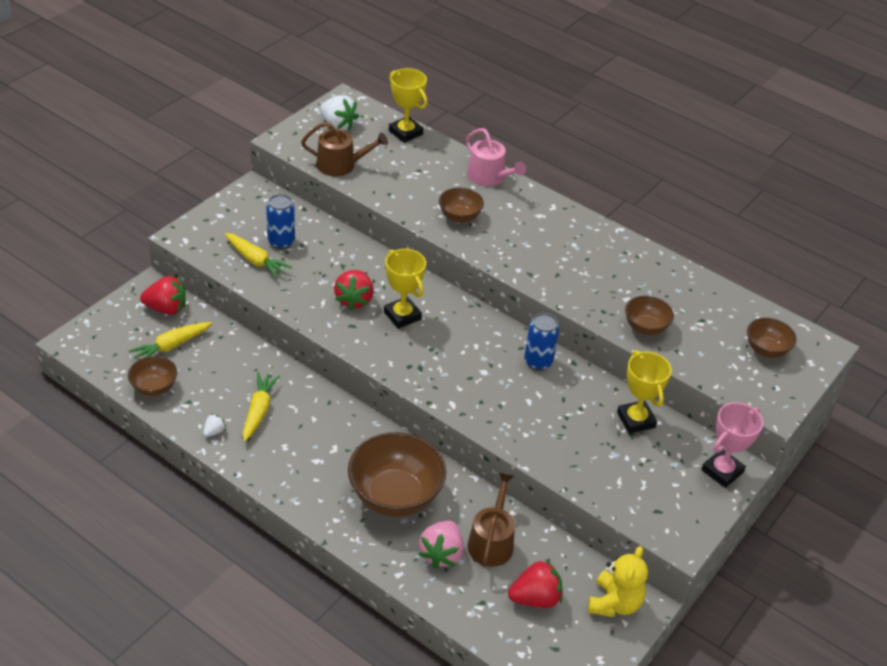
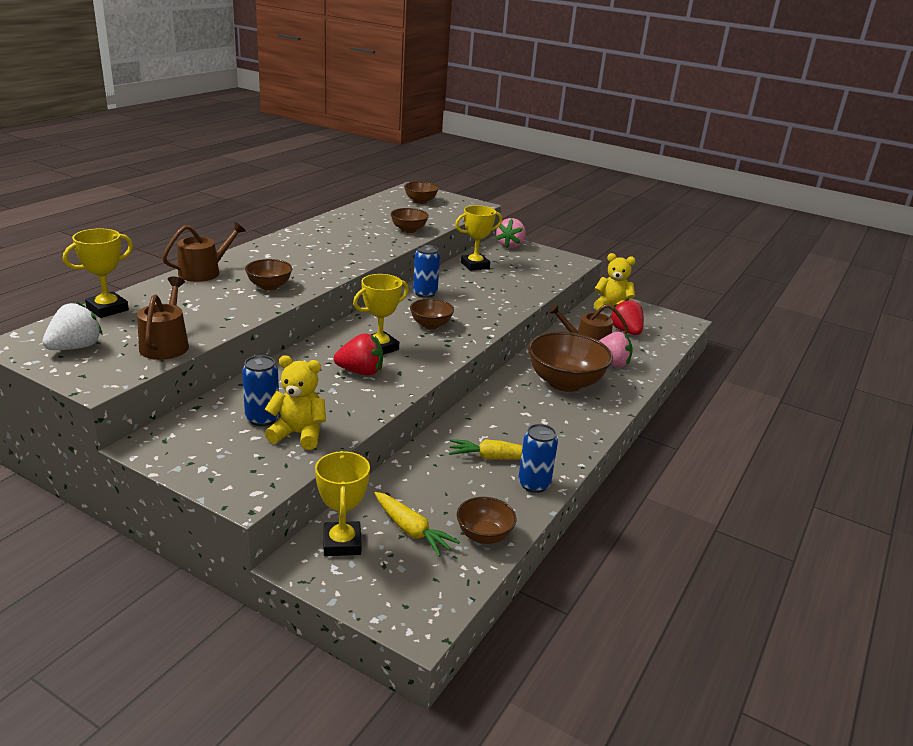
camera: 95 degrees left, 15 degrees down
(166, 308) = (342, 543): red strawberry -> yellow trophy
(214, 431) = (534, 484): white strawberry -> blue can
(255, 260) = (298, 434): yellow carrot -> yellow teddy bear
(455, 358) = (430, 325): none -> brown bowl
(489, 177) = (204, 272): pink watering can -> brown watering can
(722, 471) = (510, 245): pink trophy -> pink strawberry

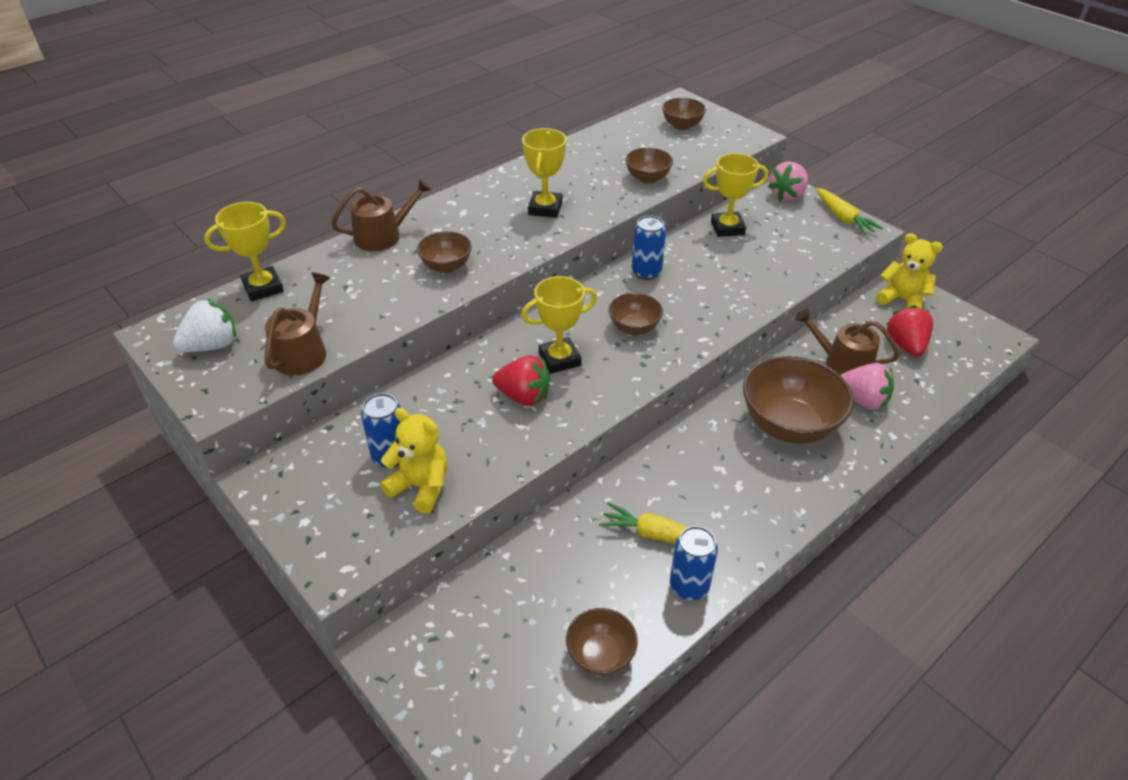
camera: 20 degrees right, 15 degrees up
(342, 543) = (438, 633): yellow trophy -> yellow trophy (545, 208)
(411, 530) = (520, 629): yellow carrot -> yellow carrot (843, 218)

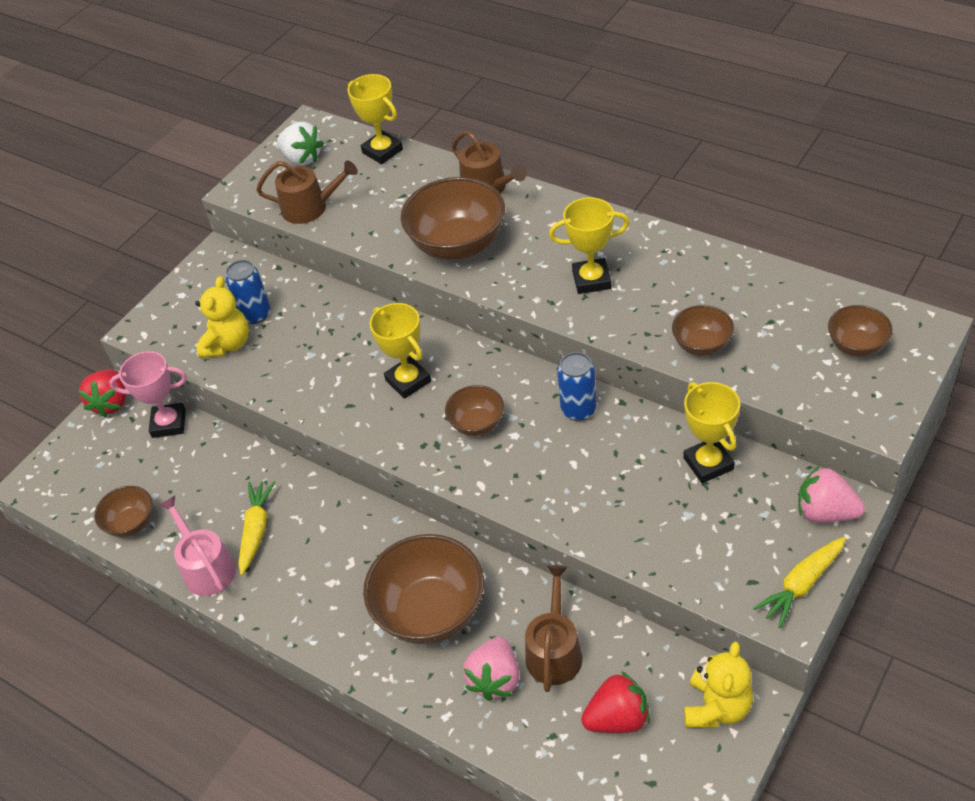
camera: 80 degrees right, 5 degrees up
(446, 266) = (458, 245): brown bowl -> brown bowl, size x1.88
(463, 598) = (169, 423): none -> pink trophy
(523, 396) = (349, 371): red strawberry -> red strawberry (111, 403)
(689, 586) = (206, 567): blue can -> pink watering can

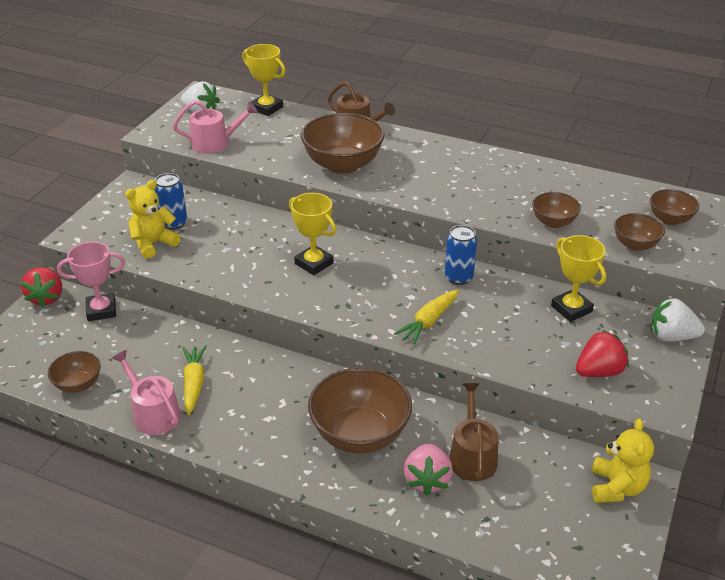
camera: 15 degrees left, 10 degrees down
(228, 344) = (153, 243): yellow teddy bear -> yellow teddy bear turned 135 degrees counterclockwise
(310, 207) = (215, 143): brown watering can -> pink watering can
(477, 424) = (378, 290): brown bowl -> brown bowl (635, 244)
(591, 280) = (455, 184): yellow trophy -> none
(617, 718) = (537, 501): red strawberry -> red strawberry (599, 371)
(801, 585) = (669, 385): yellow carrot -> yellow carrot (428, 322)
(825, 512) = (671, 336): pink strawberry -> white strawberry

